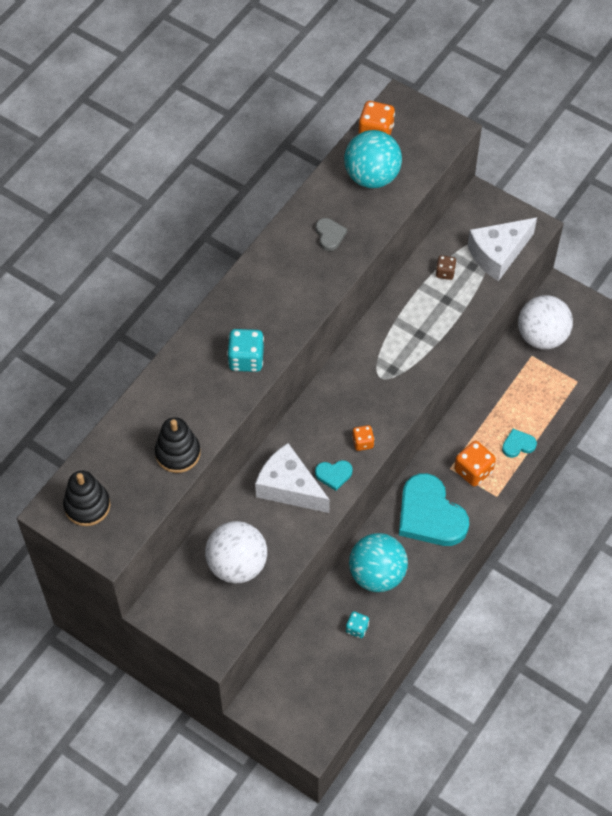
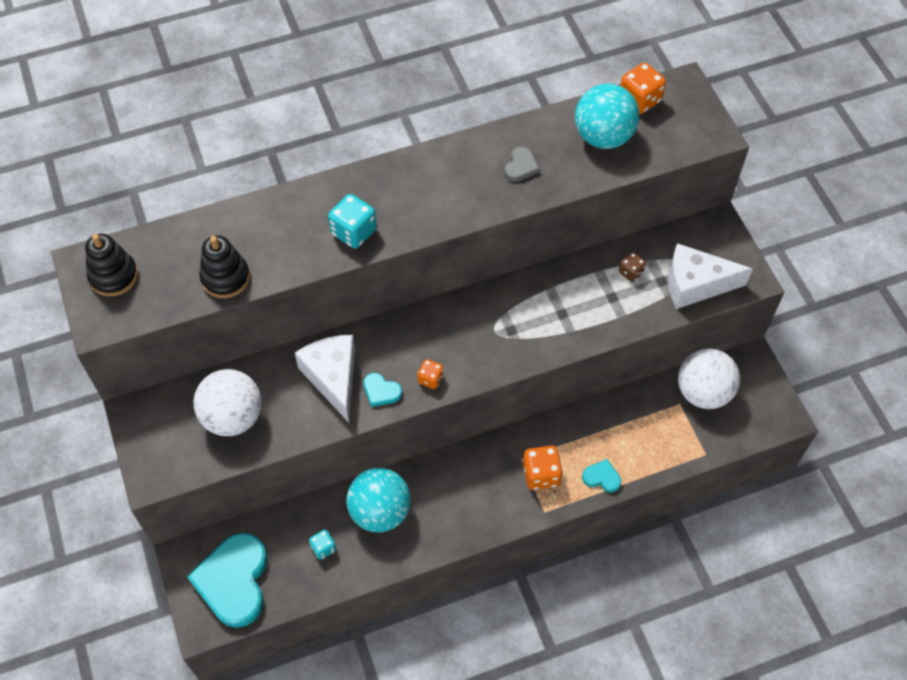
camera: 35 degrees right, 0 degrees up
(430, 515) = (469, 489): turquoise heart -> turquoise heart (234, 581)

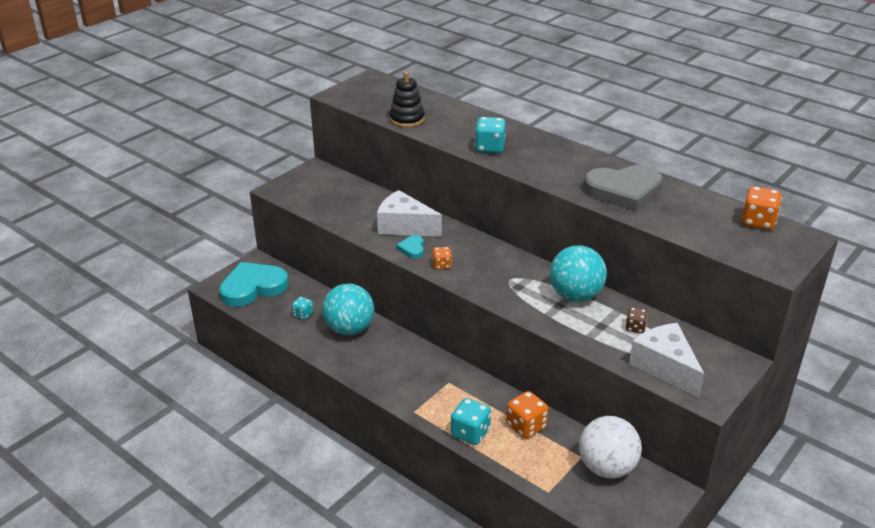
camera: 60 degrees right, 25 degrees down
(113, 276) = (371, 88): black stacking toy -> none
(233, 417) = (341, 201): white ball -> none
(333, 378) = (404, 226): white cheese -> white cheese turned 105 degrees counterclockwise
(521, 166) = (623, 191): grey heart -> grey heart, size x2.27
(541, 474) = (444, 397): orange dice -> orange dice (526, 426)
(601, 477) = (470, 433): turquoise heart -> turquoise dice
(603, 136) = (699, 216): turquoise ball -> turquoise ball (575, 295)

